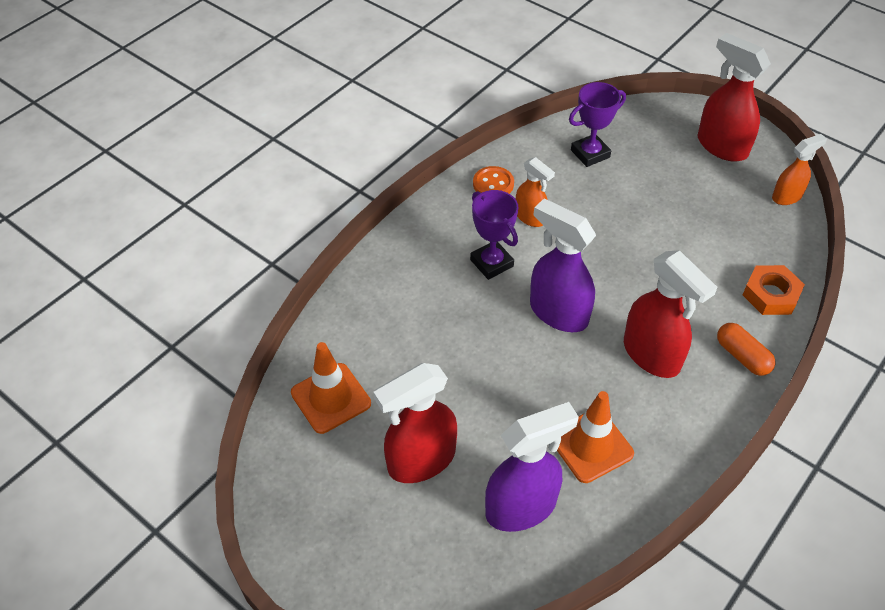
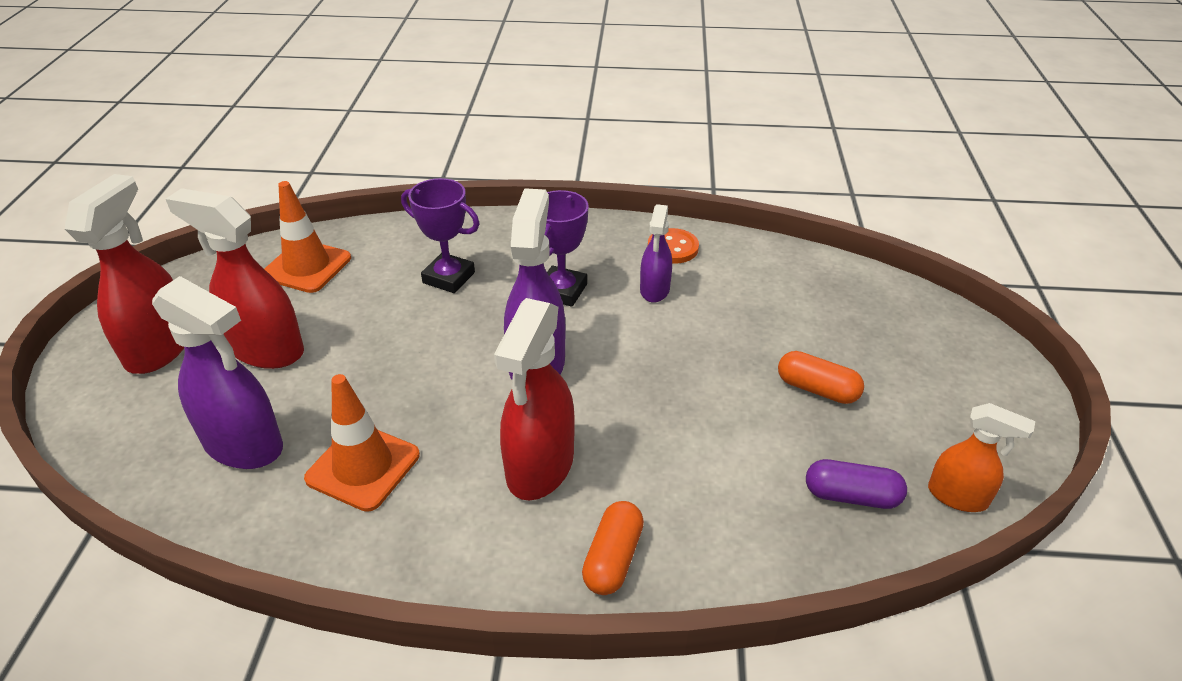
camera: 55 degrees right, 10 degrees down
(530, 217) = (654, 290): orange spray bottle -> purple spray bottle
(590, 154) = (802, 293): purple trophy -> purple trophy (448, 278)
(676, 199) = (817, 389): none -> orange capsule
(721, 146) = (963, 394): red spray bottle -> red spray bottle (160, 347)
(761, 235) = (851, 496): none -> purple capsule
(771, 294) = (753, 548): orange nut -> none

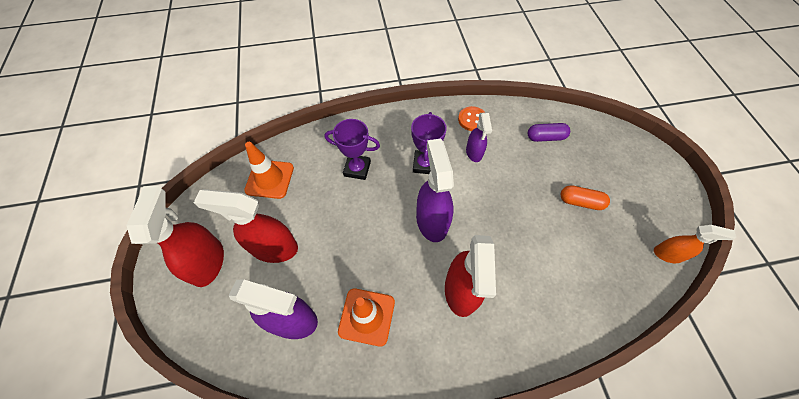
camera: 15 degrees left, 20 degrees up
(613, 558) = (521, 340): orange capsule -> none
(851, 496) = (620, 267): purple capsule -> purple capsule (545, 137)

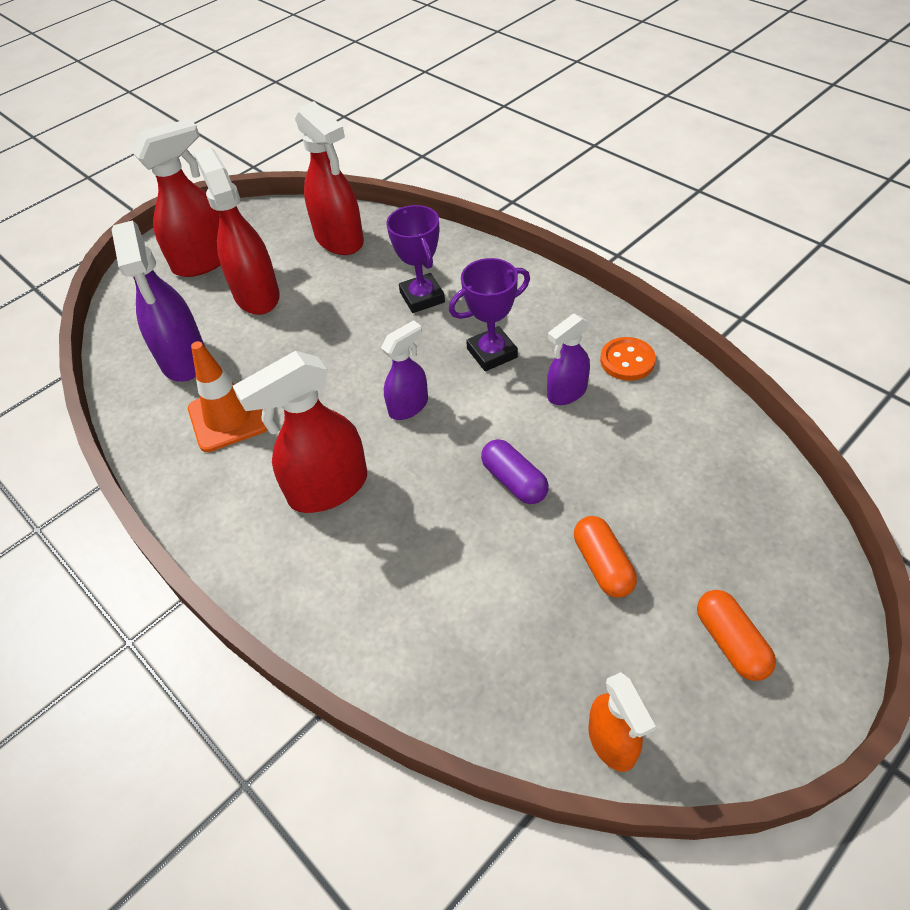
camera: 60 degrees right, 10 degrees down
(269, 179) = (339, 240): orange traffic cone -> red spray bottle
(431, 220) = (409, 406): purple spray bottle -> purple spray bottle, size x0.59
(545, 137) = (691, 462): purple capsule -> purple capsule (514, 481)
(640, 184) = (731, 642): none -> orange capsule

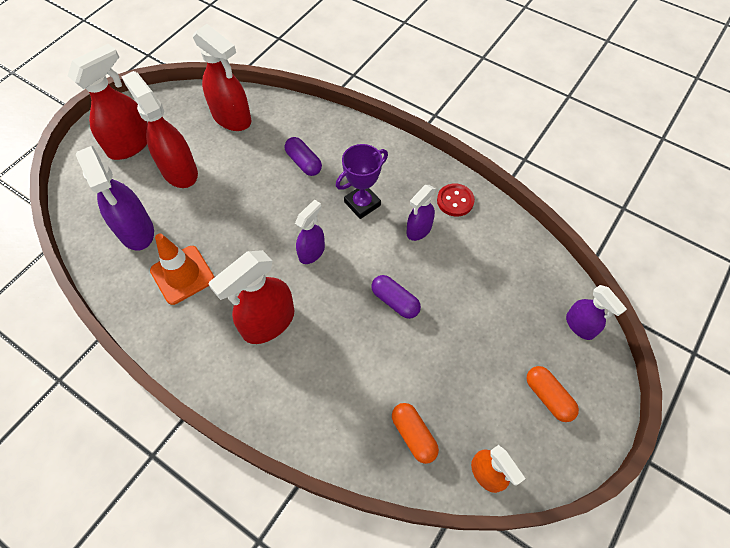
camera: 15 degrees left, 10 degrees up
(422, 297) = (304, 162): purple trophy -> purple capsule
(603, 565) = (462, 355): orange capsule -> orange capsule (413, 435)
(627, 360) = (455, 201): orange button -> red button
(798, 547) = (580, 326): none -> purple spray bottle

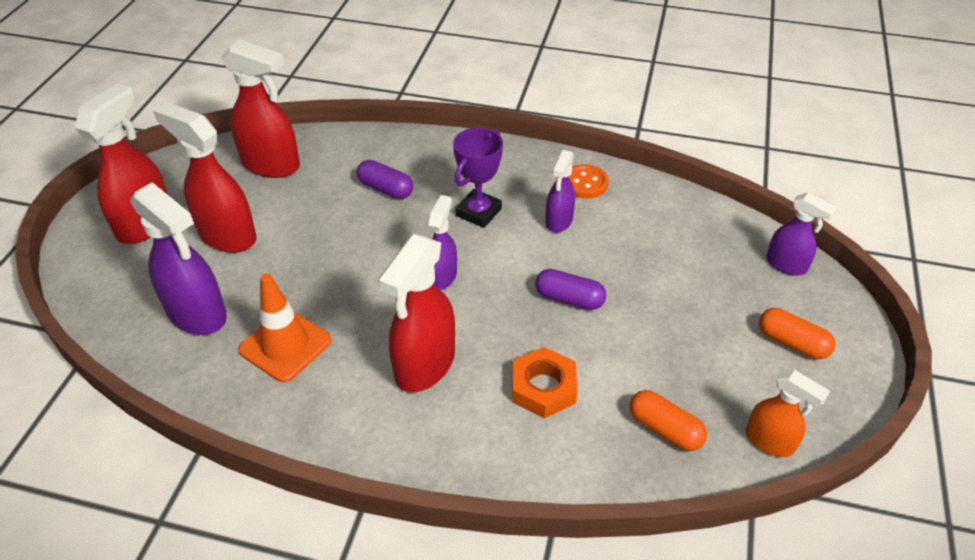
camera: 20 degrees left, 15 degrees down
(342, 370) = (543, 387): none -> orange nut
(455, 201) = (585, 183): red button -> orange button

